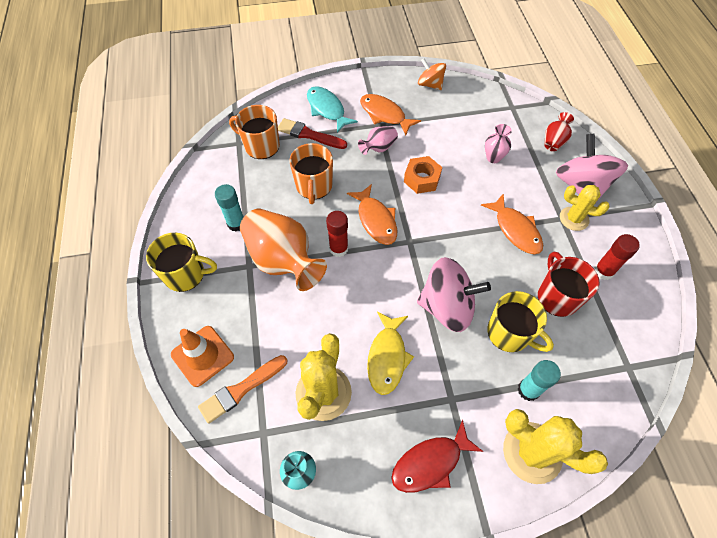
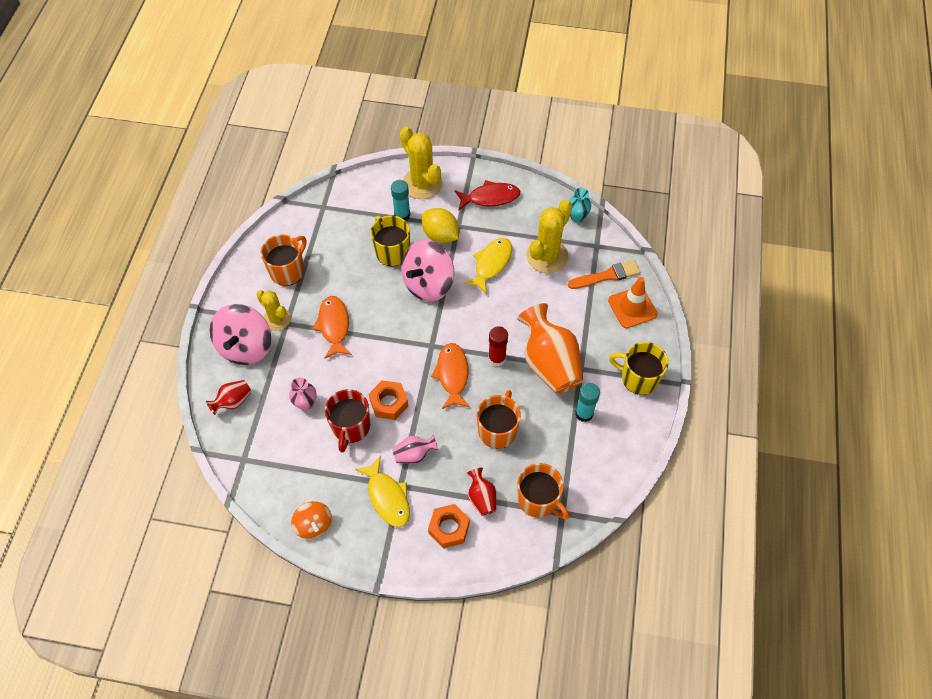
camera: 160 degrees left, 0 degrees up
(309, 135) = (481, 497): red brush -> red vase
(327, 109) = (449, 528): turquoise fish -> orange nut
(384, 114) = (387, 497): orange fish -> yellow fish
(447, 307) = (428, 284): pink spinning top -> pink spinning top turned 75 degrees counterclockwise
(466, 376) = (440, 235): none -> yellow lemon
(557, 297) = (338, 264): red mug -> red mug (351, 427)
(603, 271) = (288, 271): red glue stick -> orange mug

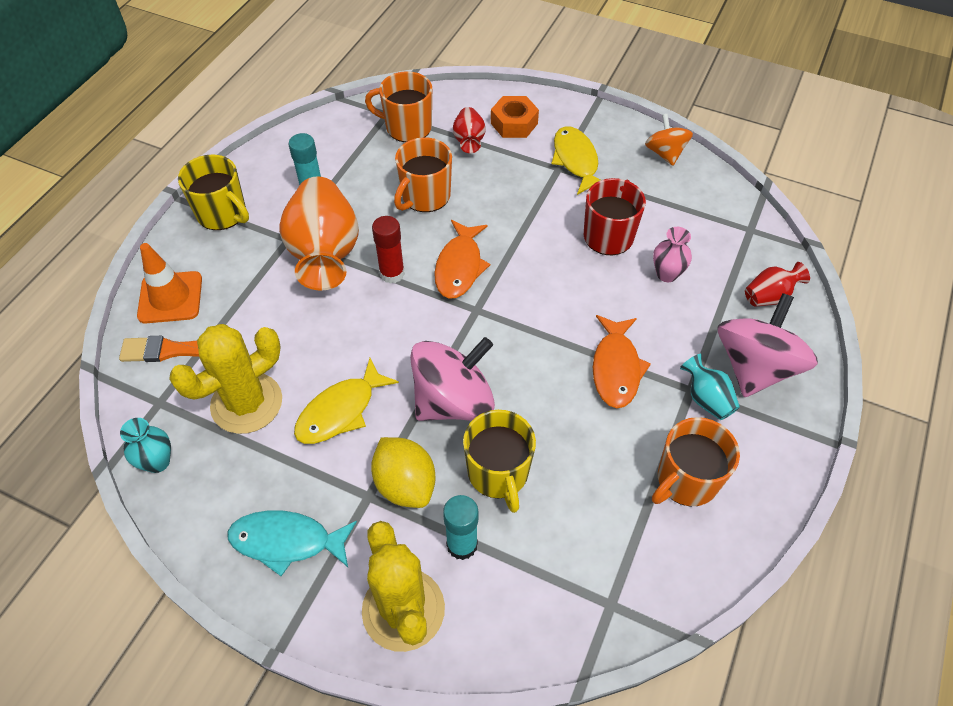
camera: 165 degrees left, 5 degrees down
(277, 319) = (706, 399): yellow cactus -> turquoise vase
(389, 403) = (554, 252): orange nut -> none
(414, 454) = (535, 193): pink vase -> none
(490, 197) = (286, 541): red fish -> turquoise fish
(538, 500) = (407, 127): orange mug -> orange mug turned 45 degrees counterclockwise

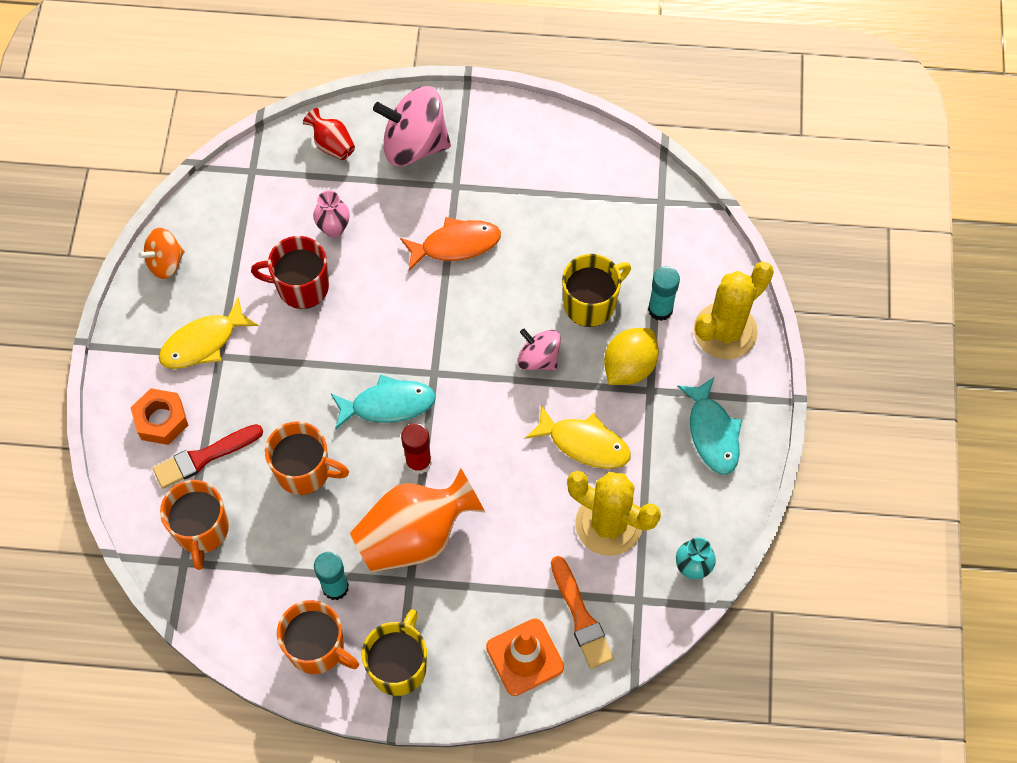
camera: 110 degrees left, 10 degrees up
(453, 401) = (538, 358): pink spinning top -> pink spinning top, size x0.57
(459, 267) = (388, 404): orange fish -> turquoise fish
(469, 141) = (204, 457): red vase -> red brush
(686, 480) = (541, 174): orange mug -> orange mug (317, 648)
(706, 399) = (460, 173): turquoise vase -> none

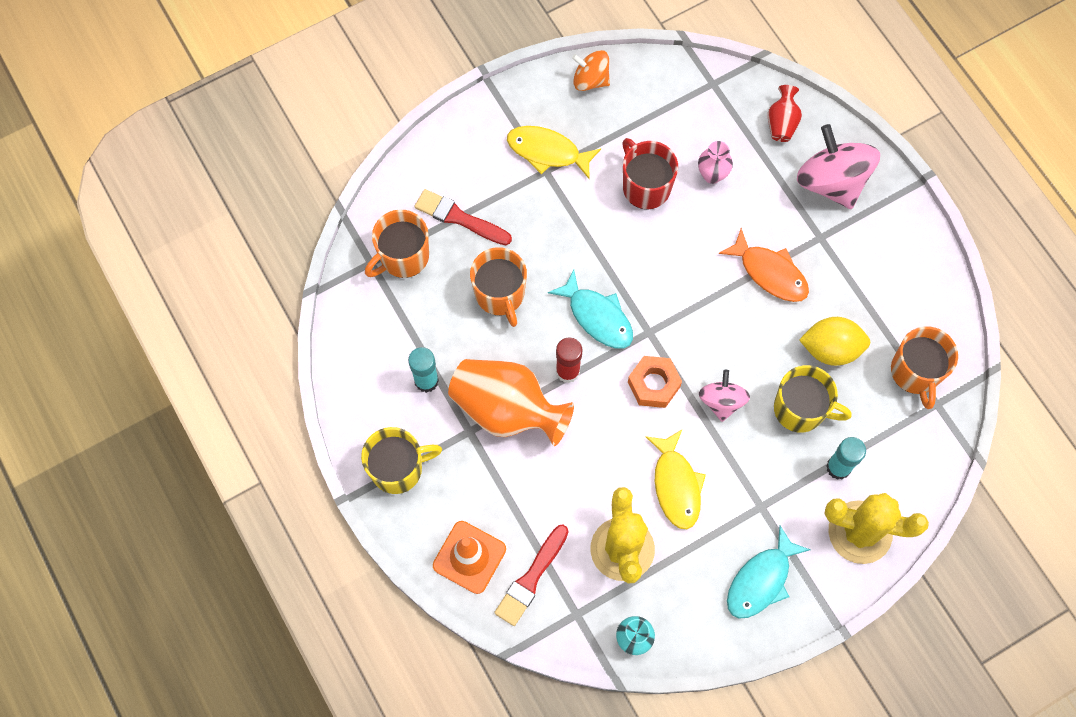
camera: 55 degrees right, 5 degrees up
(161, 420) = (466, 168): orange nut -> orange nut (653, 384)
(317, 648) = (371, 401): orange mug -> orange mug (915, 372)
(581, 617) = (531, 578): orange brush -> red brush
(629, 367) = (768, 476): yellow lemon -> yellow lemon (830, 349)

